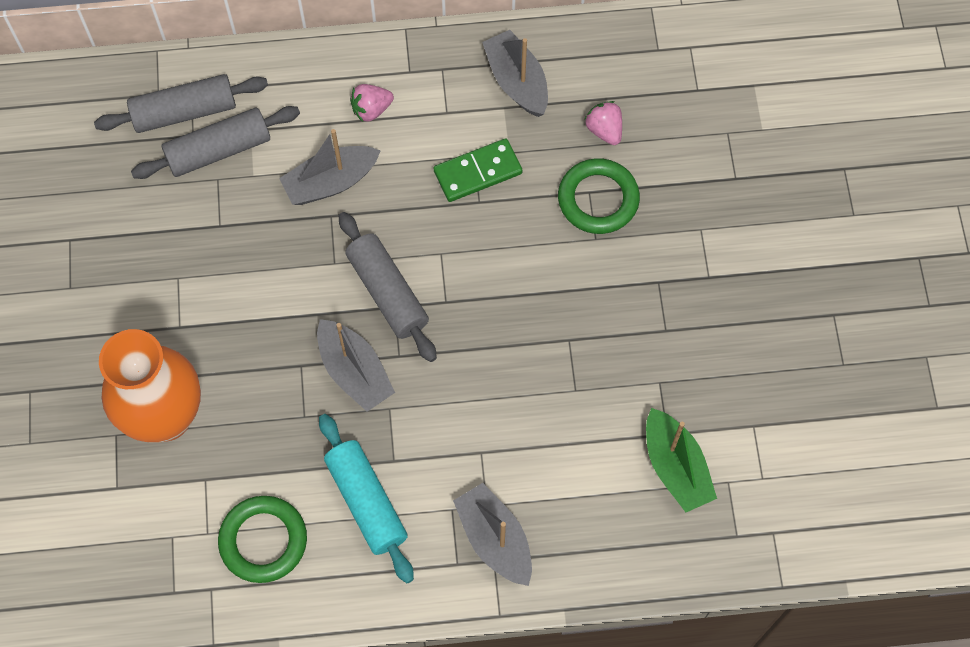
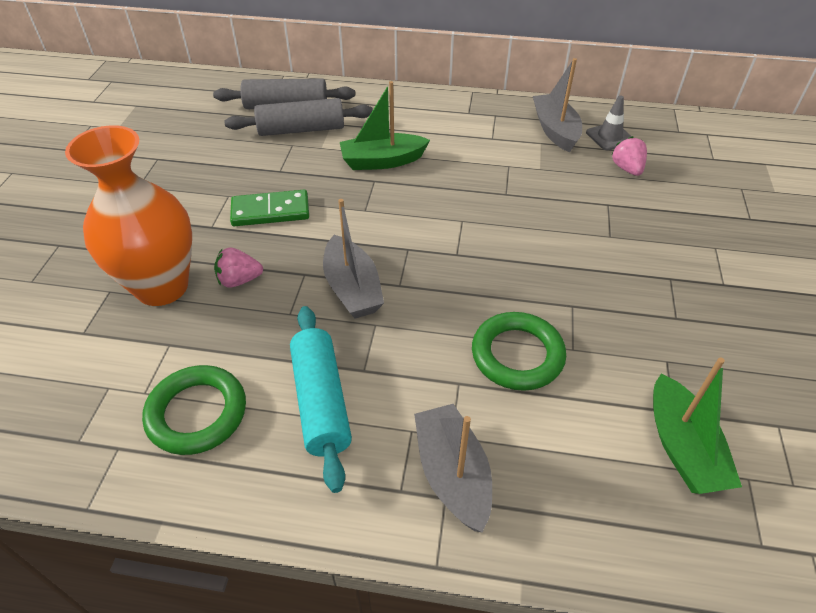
camera: 15 degrees right, 20 degrees down
(331, 182) = (382, 161): grey boat -> green boat
(371, 109) = (431, 127): pink strawberry -> pink strawberry (239, 280)
(387, 292) = (404, 238): grey rolling pin -> none
(477, 172) = (509, 175): green domino -> green domino (270, 211)
(580, 78) = (609, 137): none -> grey traffic cone
(598, 199) = (616, 210): green ring -> green ring (517, 355)

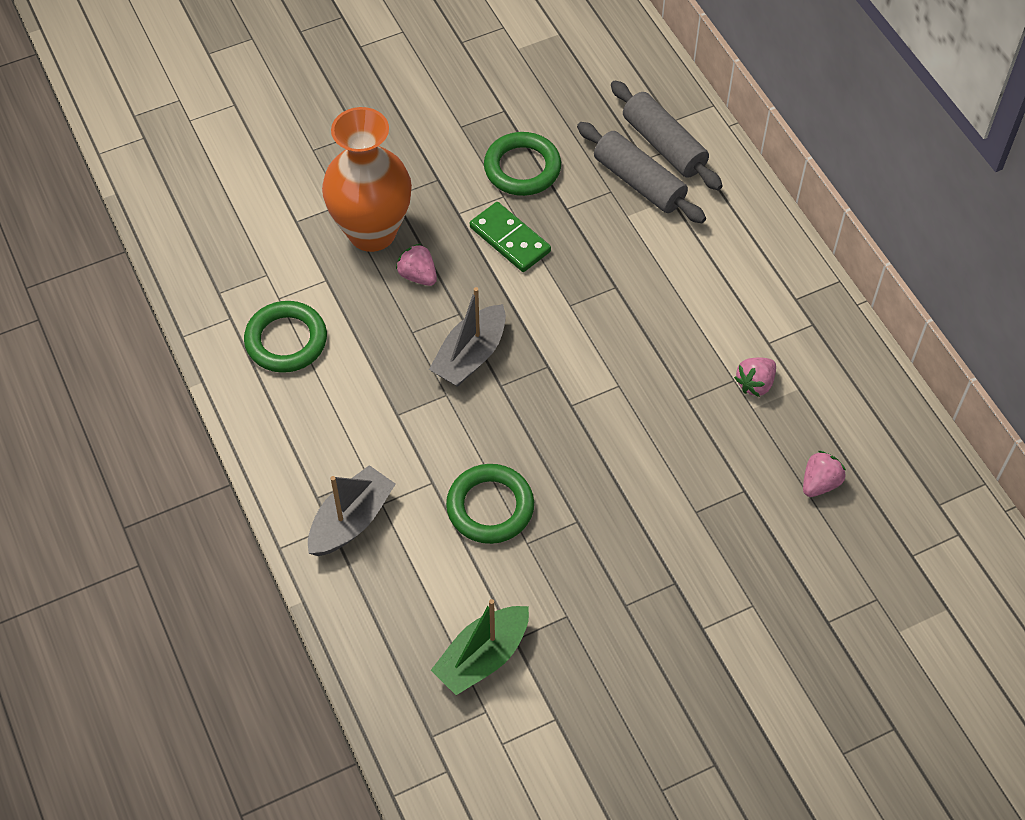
camera: 55 degrees right, 10 degrees up
(217, 174) = (522, 168): none -> green ring
(321, 401) = (350, 406): turquoise rolling pin -> none
(382, 161) = (649, 275): green boat -> none
(521, 158) = (755, 384): none -> pink strawberry
(555, 130) = (833, 390): grey boat -> none
(609, 137) = (866, 444): grey traffic cone -> none

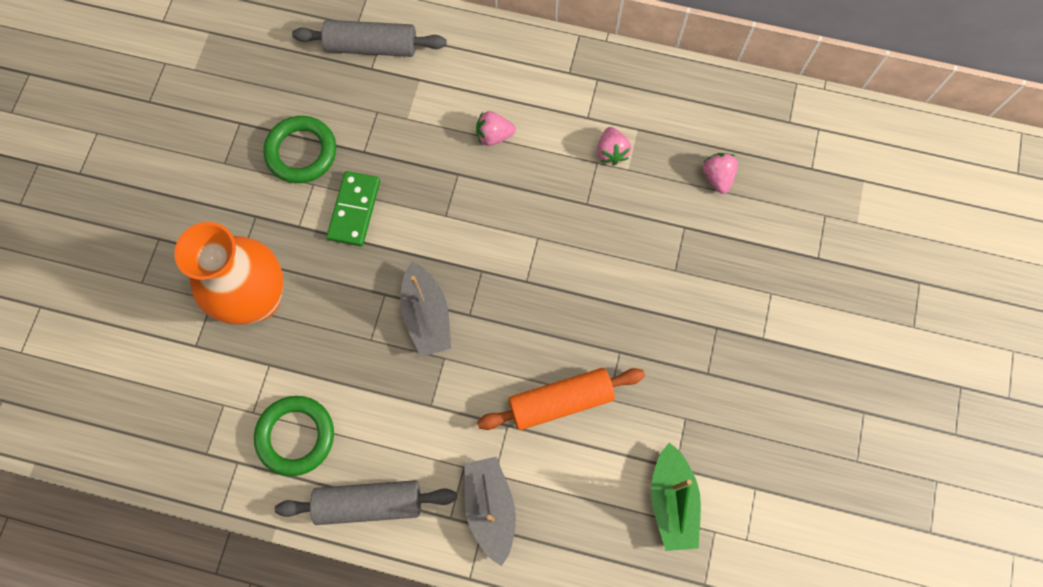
camera: 50 degrees left, 15 degrees up
(418, 275) = (326, 297): pink strawberry -> pink strawberry (494, 135)
(490, 507) = (560, 401): green ring -> orange rolling pin
(510, 239) = (354, 210): green domino -> green domino turned 75 degrees counterclockwise
(639, 182) = (387, 88): grey rolling pin -> grey rolling pin (369, 503)

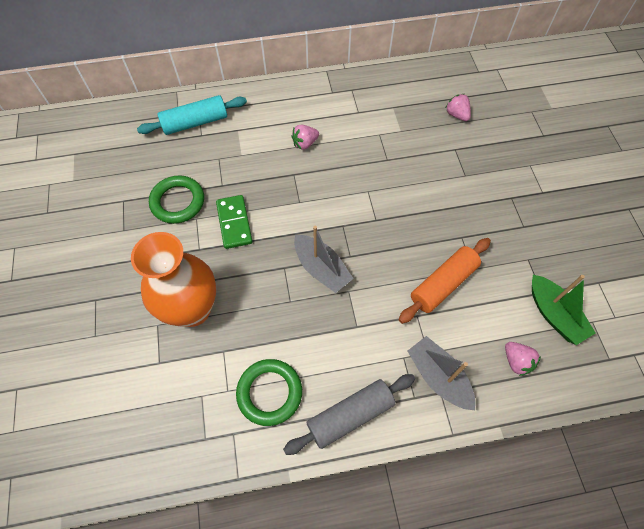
camera: 25 degrees left, 10 degrees down
(372, 46) = (195, 122): grey rolling pin -> turquoise rolling pin
(611, 152) = (385, 125): pink strawberry -> pink strawberry (516, 361)

